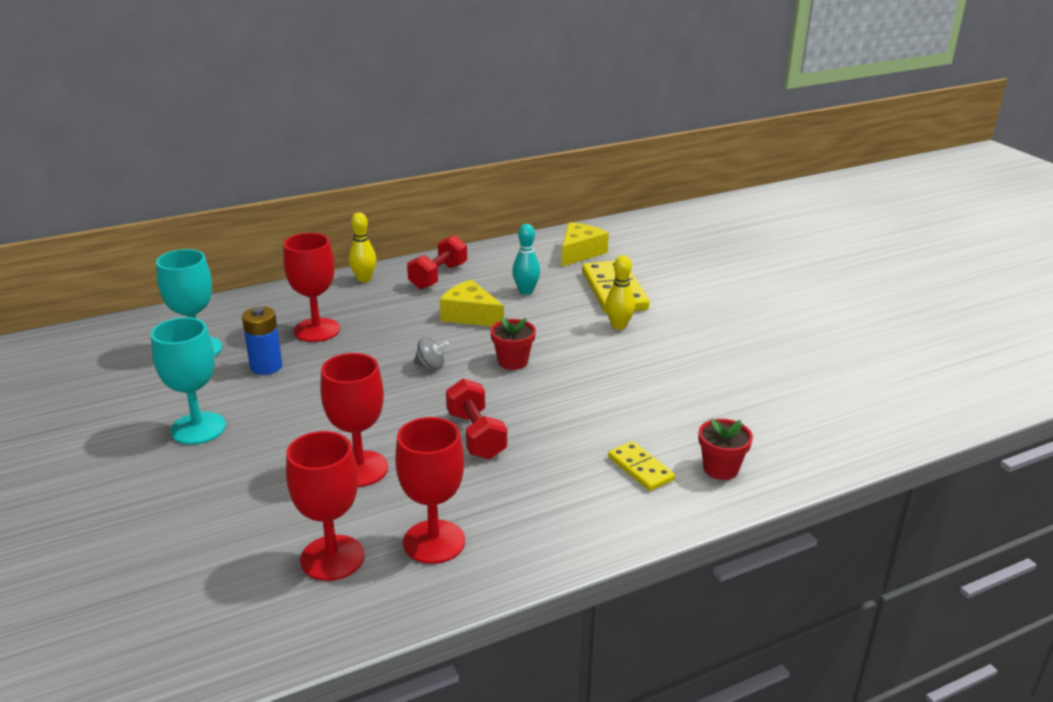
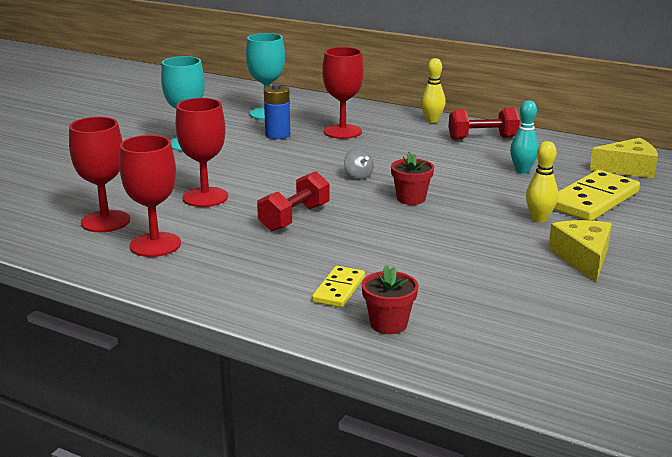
camera: 55 degrees right, 5 degrees down
(470, 315) = (448, 165): yellow cheese -> yellow cheese (583, 258)

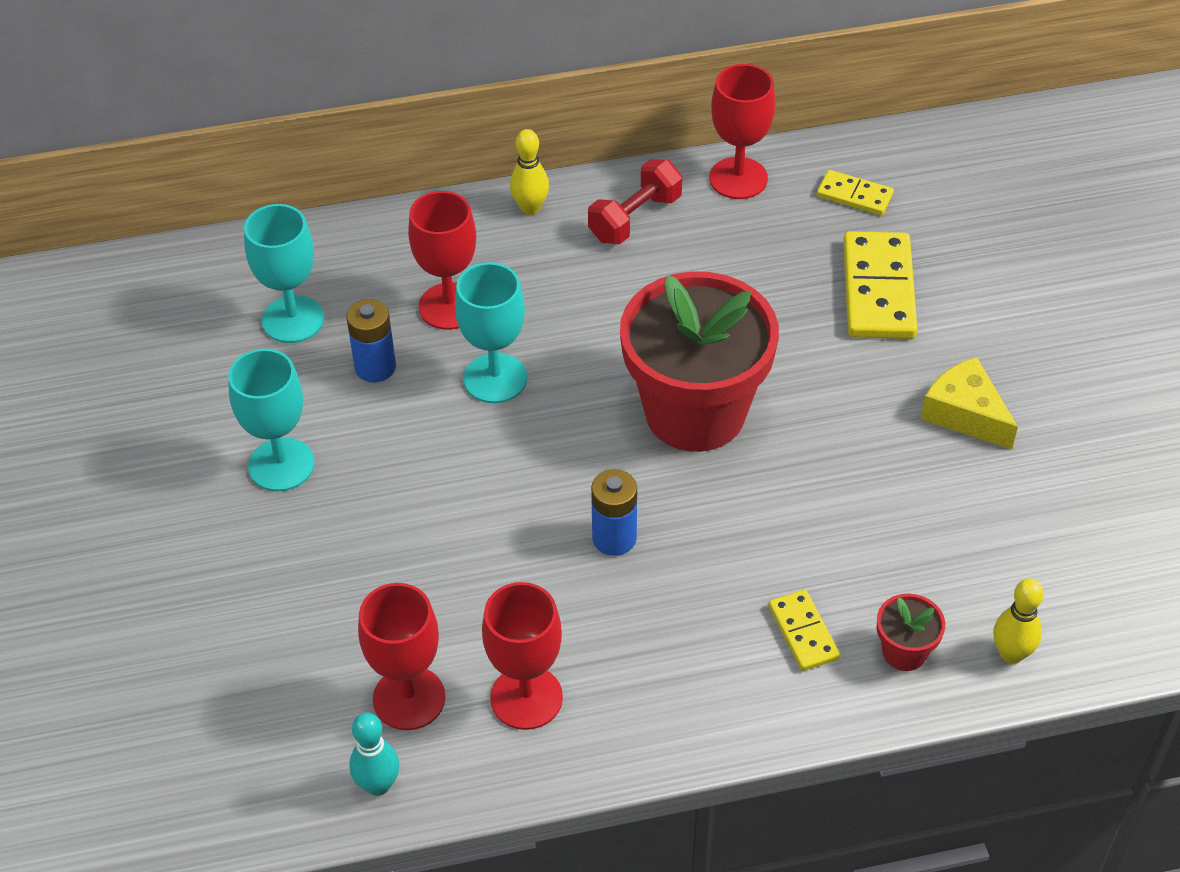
camera: 40 degrees left, 25 degrees up
(205, 197) = (462, 568): red goblet -> red goblet (738, 178)
(294, 218) = (614, 538): red dumbbell -> blue battery
(326, 155) = (495, 378): none -> turquoise goblet
(358, 176) = (585, 401): grey spinning top -> none
(411, 199) = (695, 412): red flower pot -> red flower pot, size x2.49
(522, 171) = (751, 270): turquoise bowling pin -> turquoise bowling pin (378, 785)
(539, 219) = (861, 365): yellow bowling pin -> yellow bowling pin (1011, 653)
(628, 169) = (854, 195): yellow cheese -> yellow domino

